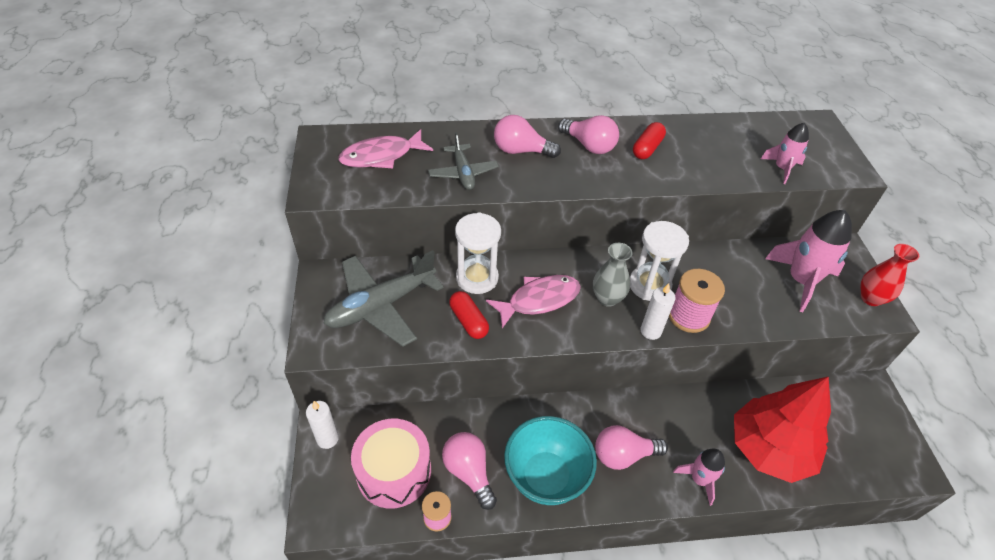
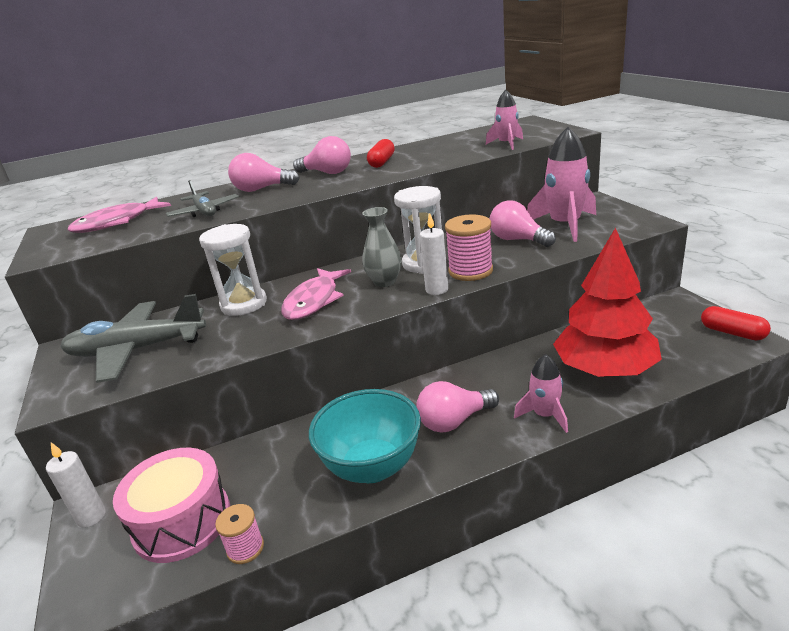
camera: 10 degrees left, 20 degrees down
(381, 306) = (137, 350): grey plane -> grey plane turned 45 degrees clockwise
(469, 321) = (240, 334): red capsule -> red capsule (732, 332)
(469, 472) = (278, 492): pink light bulb -> pink light bulb (518, 240)
(539, 300) = (314, 301): pink fish -> pink fish turned 150 degrees clockwise
(871, 298) = (632, 218): red vase -> none

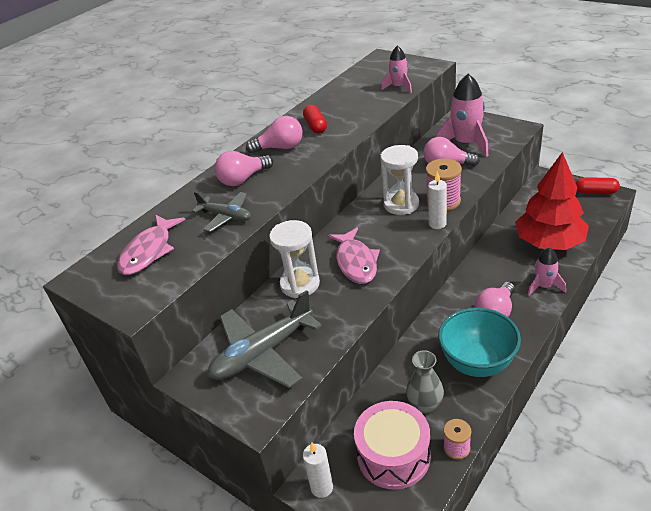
camera: 30 degrees left, 10 degrees up
(385, 282) = (390, 229): grey vase -> grey vase (425, 405)

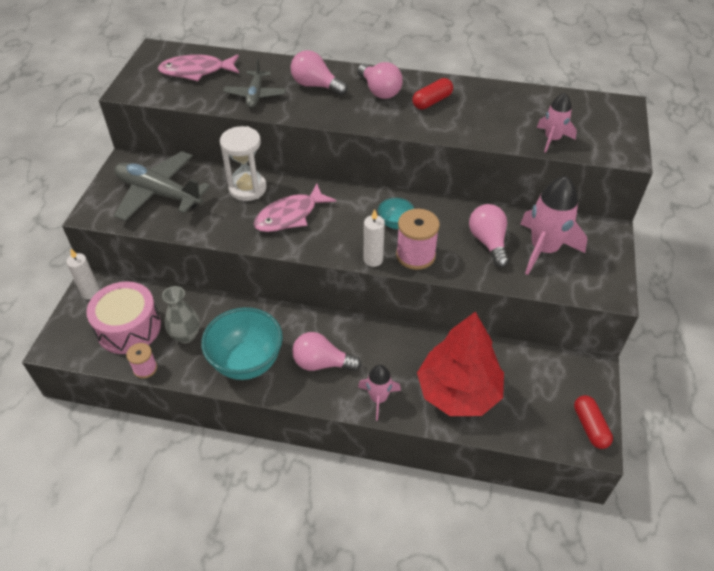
camera: 60 degrees right, 10 degrees up
(401, 204) = (395, 224): white hourglass -> turquoise bowl

